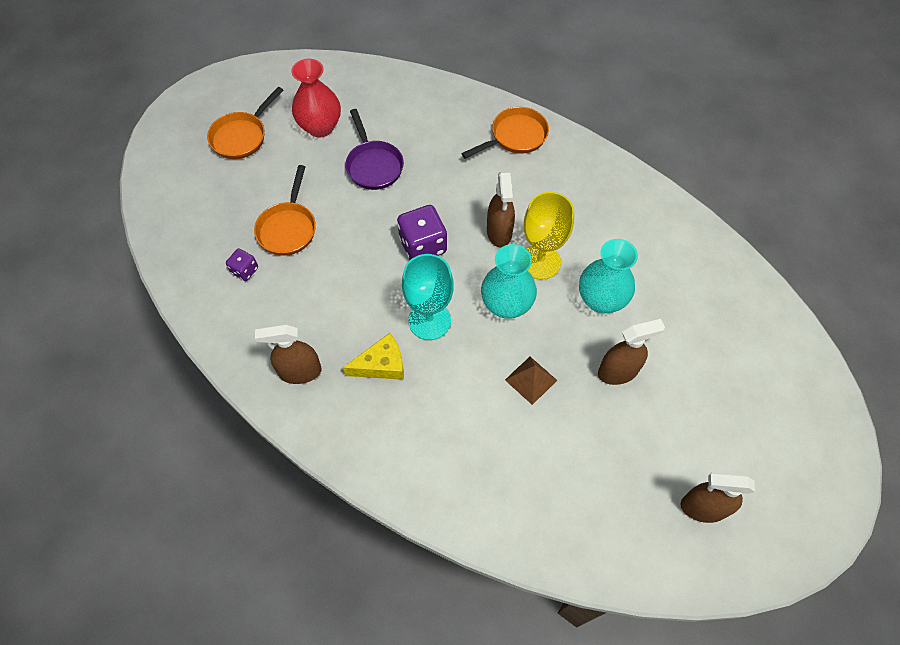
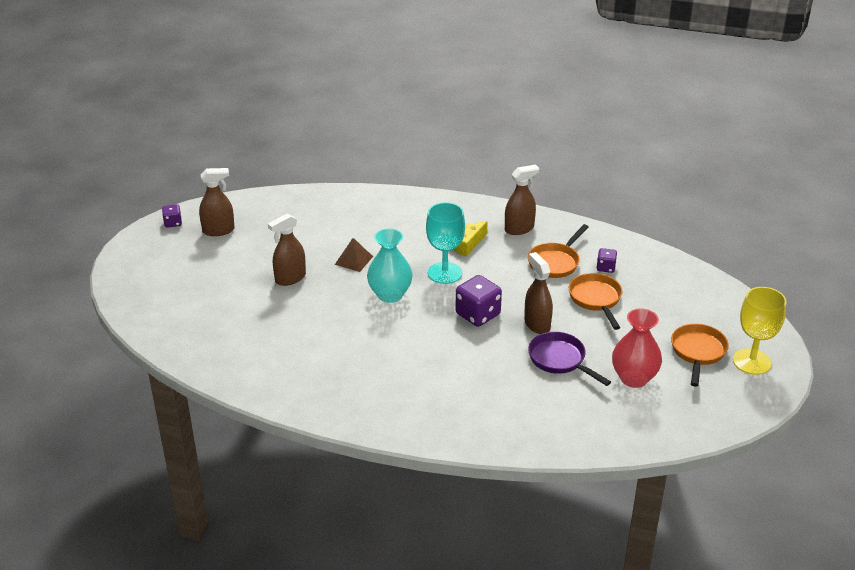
camera: 160 degrees right, 25 degrees down
(499, 232) = (418, 338): brown spray bottle -> brown spray bottle (537, 324)
(515, 137) = (439, 418): orange pan -> orange pan (555, 262)
(540, 261) = (374, 327): yellow goblet -> yellow goblet (752, 362)
(601, 300) = (314, 315): turquoise vase -> none
(771, 551) = (173, 223): none -> purple dice

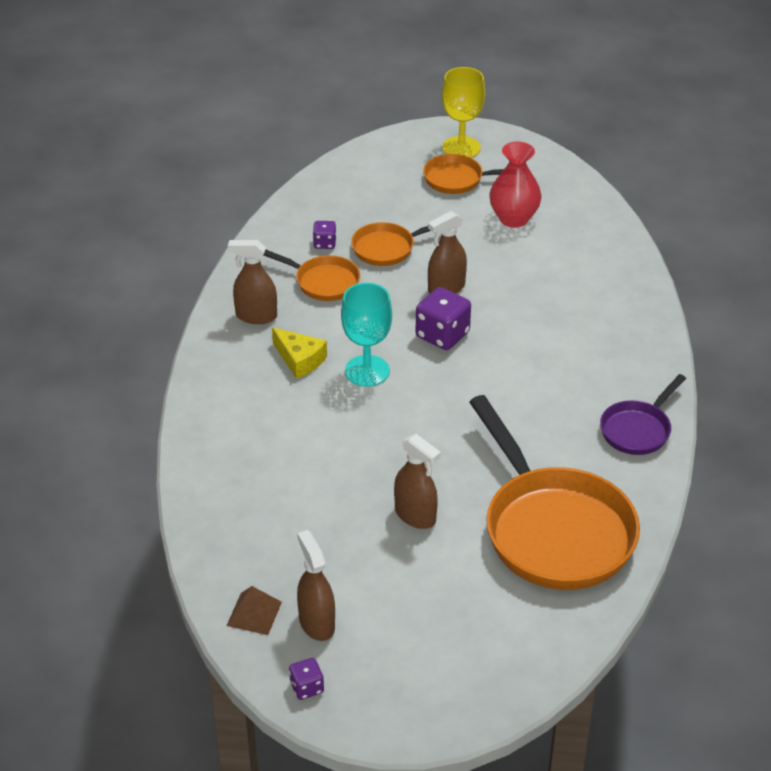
camera: 100 degrees left, 5 degrees up
(249, 338) = (553, 529): none -> orange pan
(353, 260) = (359, 459): brown pyramid -> brown pyramid (254, 613)
(390, 295) = (425, 413): turquoise vase -> none
(519, 229) = (256, 316): brown spray bottle -> brown spray bottle turned 45 degrees counterclockwise
(560, 360) = (502, 268): purple pan -> purple pan (638, 429)

